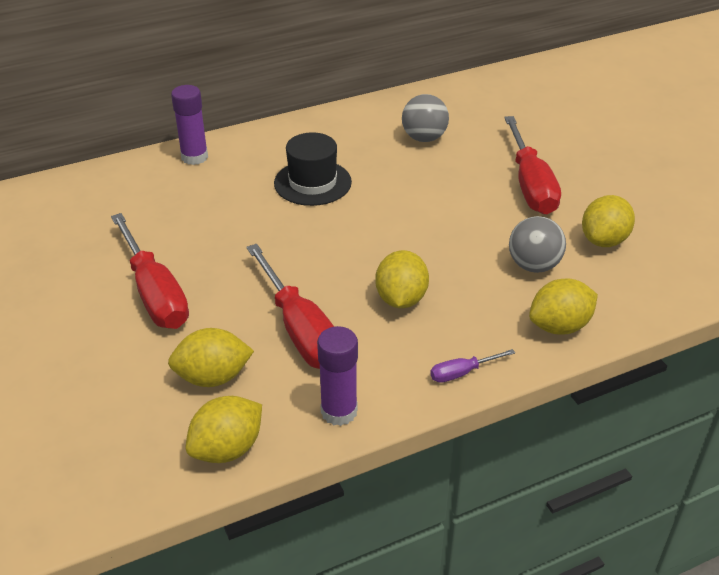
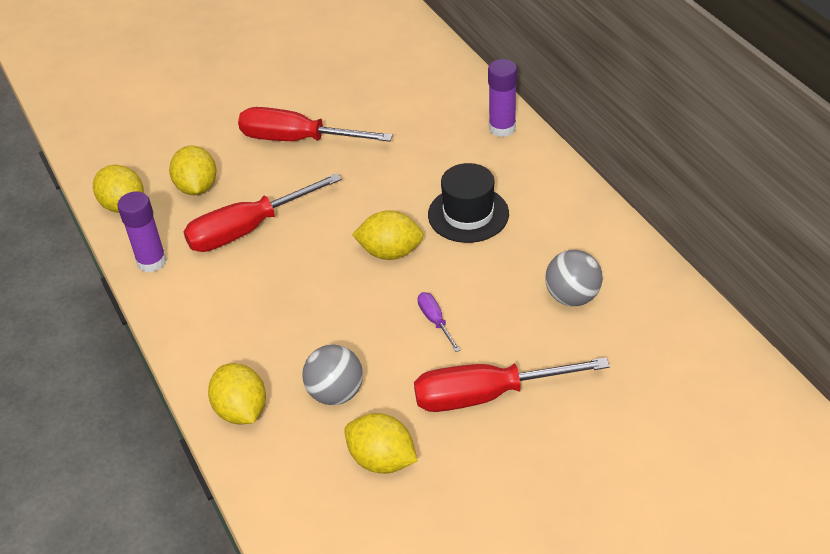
camera: 90 degrees right, 5 degrees up
(155, 293) = (297, 140): red screwdriver -> red screwdriver turned 45 degrees clockwise
(401, 299) = (285, 291): yellow lemon -> yellow lemon (390, 252)
(462, 373) = (186, 337): purple screwdriver -> purple screwdriver (435, 321)

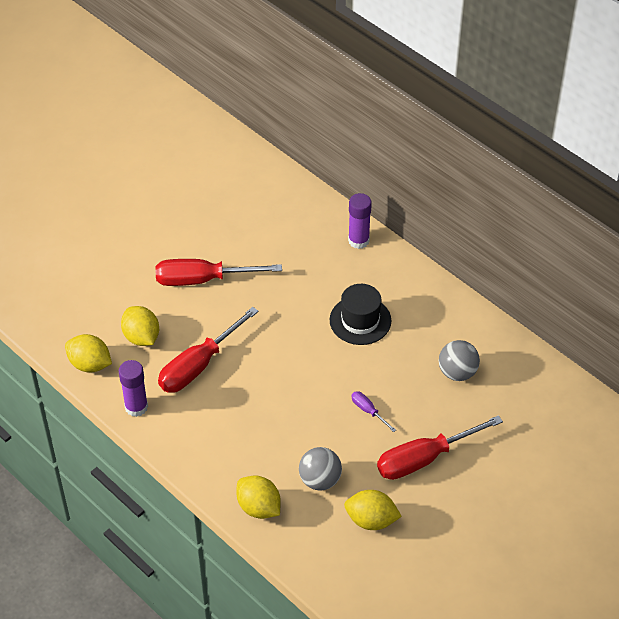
camera: 20 degrees left, 5 degrees up
(390, 252) = (314, 363): yellow lemon -> none

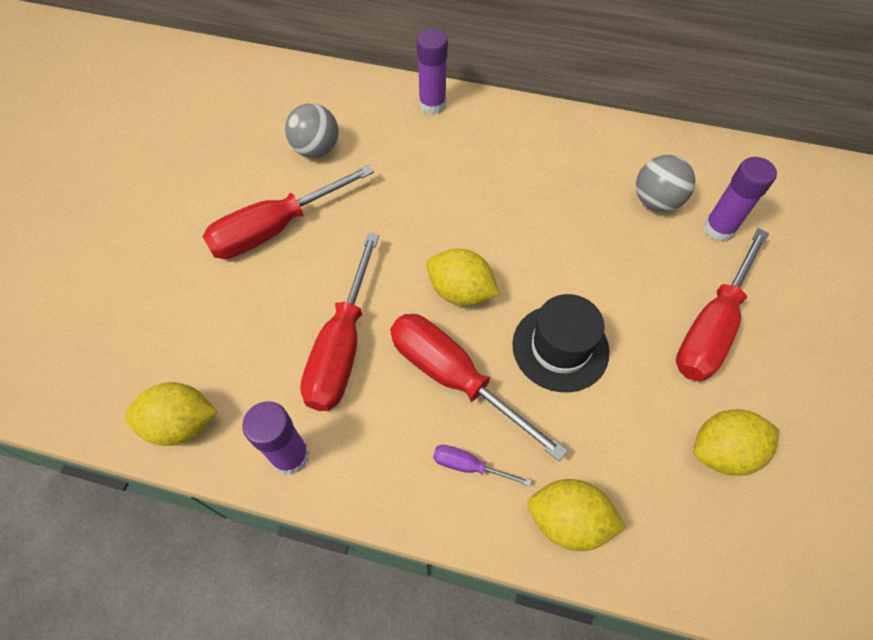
camera: 30 degrees left, 10 degrees up
(141, 337) = (237, 345): yellow lemon -> yellow lemon (460, 292)
(249, 411) = (454, 378): none -> red screwdriver
(320, 480) = (615, 428): grey ball -> grey ball (316, 150)
(360, 320) = (502, 192): black hat -> black hat (560, 348)
(368, 411) = (598, 299): purple screwdriver -> purple screwdriver (468, 466)
(484, 408) = (718, 229): none -> purple glue stick

